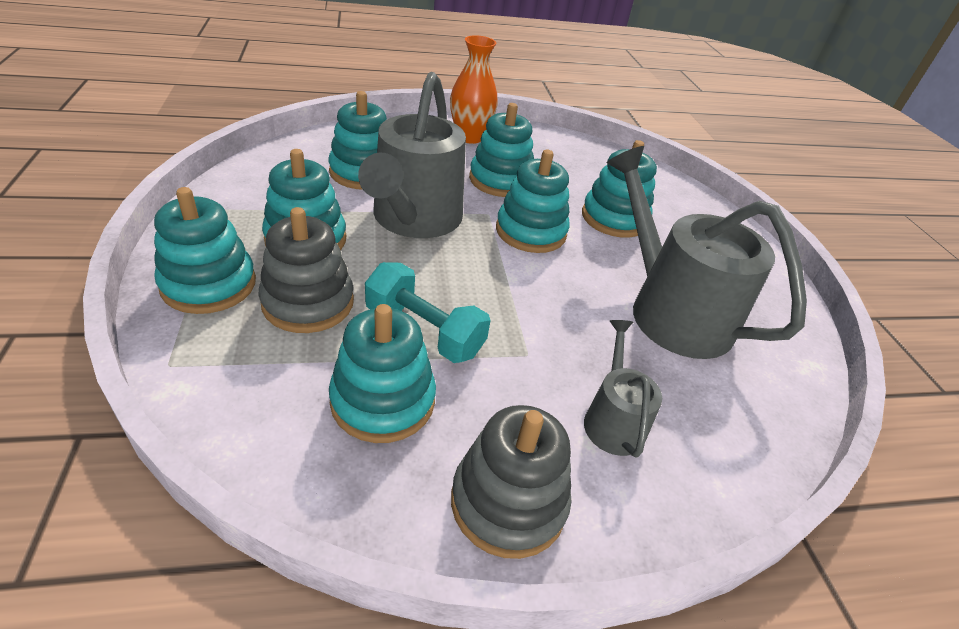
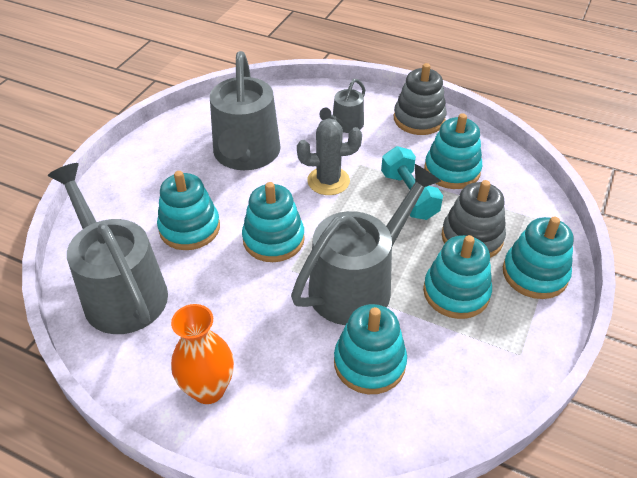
camera: 140 degrees left, 5 degrees up
(500, 180) = (241, 305): turquoise stacking toy -> none
(542, 313) = (328, 181): none -> grey cactus
(598, 166) = (120, 291): none -> grey watering can

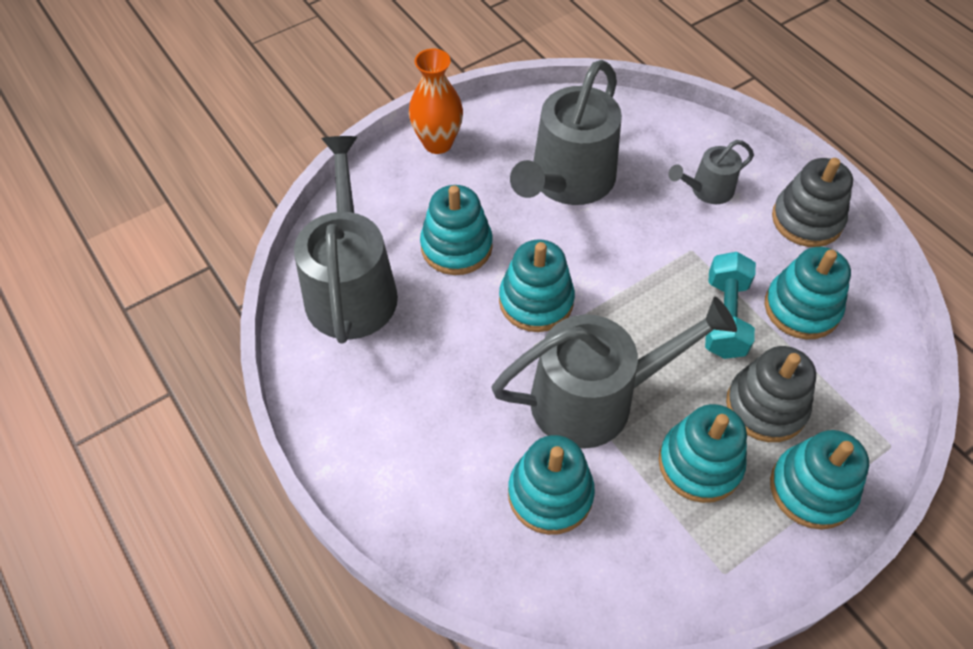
camera: 30 degrees right, 10 degrees up
(208, 389) = (375, 436): orange vase -> orange vase (437, 143)
(328, 181) = (641, 256): grey cactus -> none

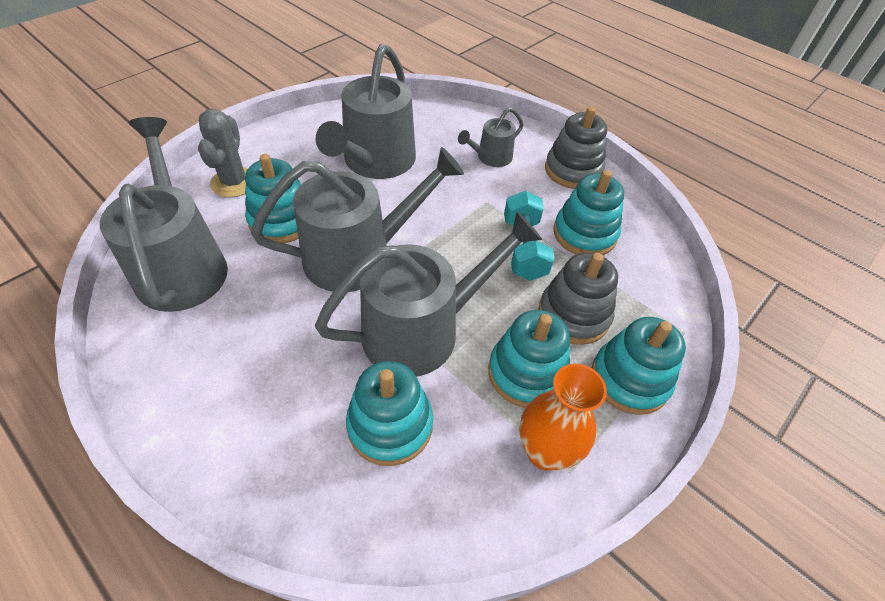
camera: 15 degrees left, 5 degrees down
(407, 190) = (234, 182): none -> grey cactus
(437, 143) = (260, 145): orange vase -> orange vase (545, 451)
(536, 301) = (358, 256): turquoise stacking toy -> grey watering can

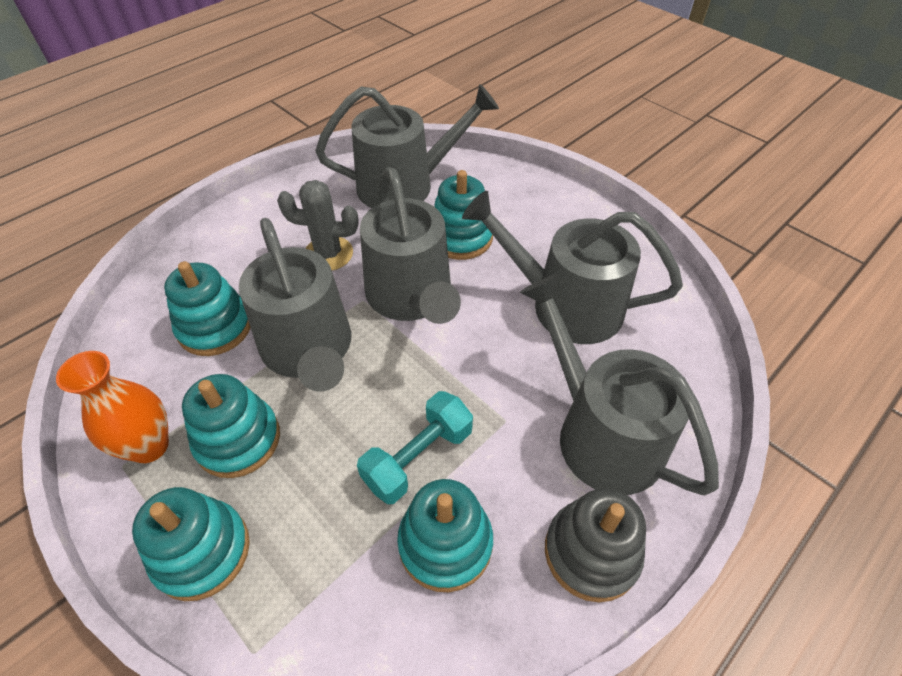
camera: 95 degrees right, 0 degrees up
(234, 182) = (513, 199): grey cactus -> grey cactus (328, 254)
(491, 157) = (601, 433): grey watering can -> grey watering can, size x2.01
(524, 248) = (418, 457): turquoise dumbbell -> turquoise dumbbell turned 45 degrees counterclockwise
(573, 315) = (305, 502): grey stacking toy -> none

